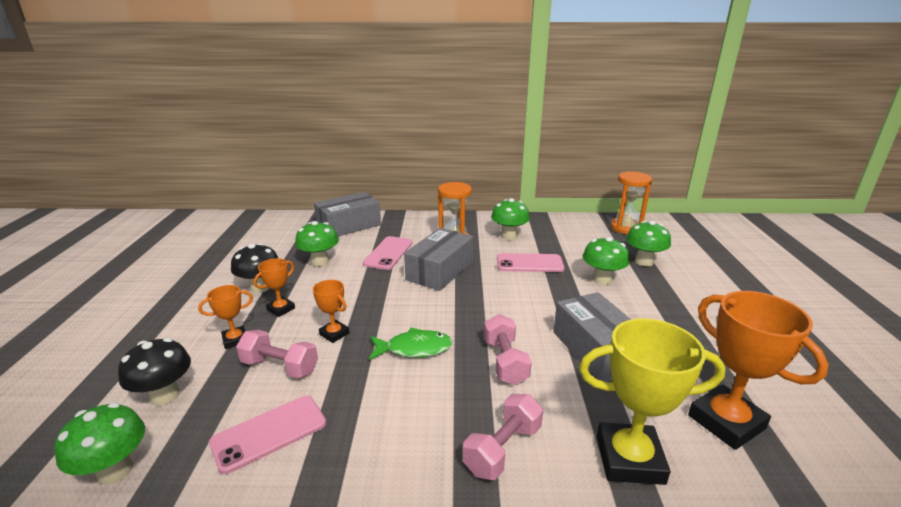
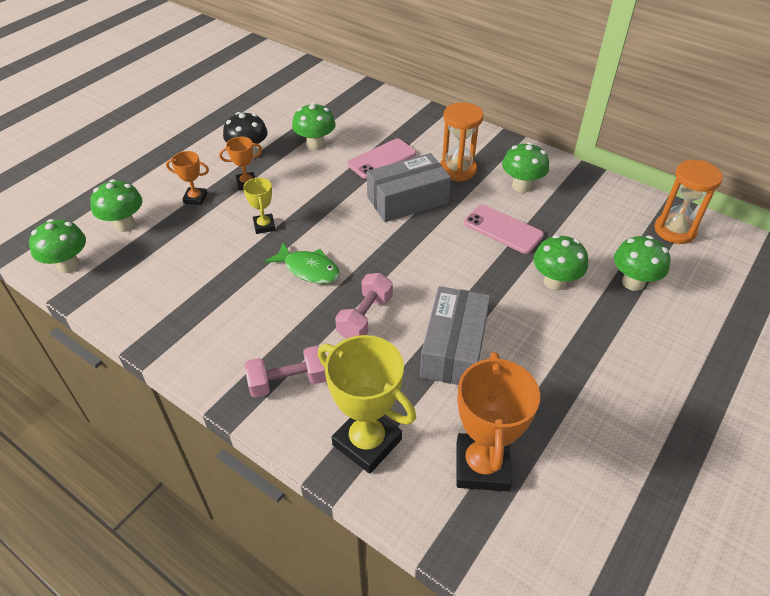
camera: 35 degrees right, 20 degrees up
(165, 396) = (124, 225): black mushroom -> green mushroom
(269, 433) = (161, 286): pink phone -> none
(280, 367) = (205, 237): pink dumbbell -> none
(334, 334) = (264, 226): orange trophy -> yellow trophy
(349, 225) = (377, 109): grey box -> none

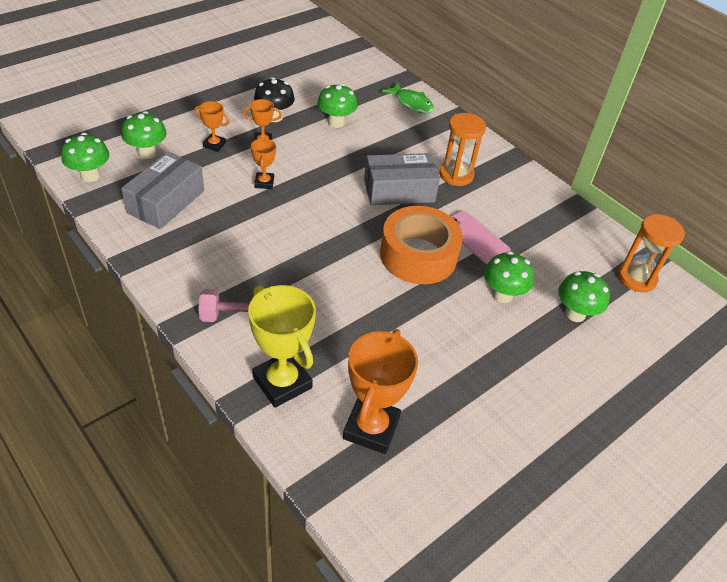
camera: 10 degrees right, 0 degrees up
(264, 226) = (264, 183): yellow trophy -> orange trophy
(308, 269) = (288, 229): green fish -> green fish (411, 103)
(365, 317) = (321, 281): pink dumbbell -> none
(382, 159) = (390, 149): pink phone -> none
(454, 263) = (418, 255): none -> orange tape
(454, 348) = (387, 327): grey box -> grey box (166, 202)
(521, 186) = (509, 203): green mushroom -> none

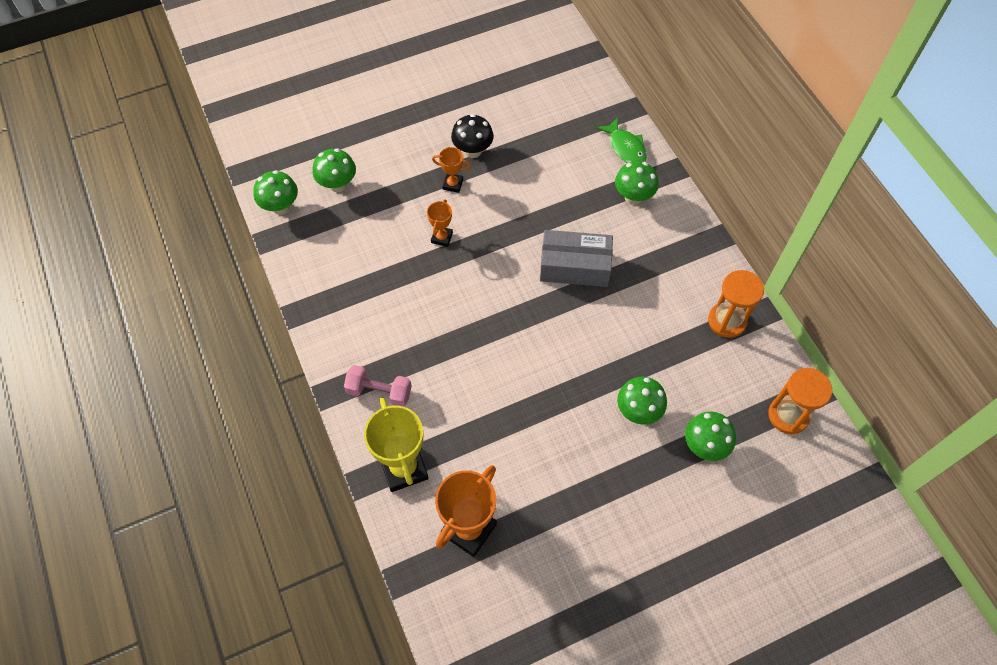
camera: 20 degrees right, 15 degrees up
(166, 202) = (344, 248): grey box -> none
(214, 145) = (404, 182): orange trophy -> none
(336, 122) = (535, 166): green mushroom -> green mushroom (633, 197)
(418, 255) = (569, 350): orange tape -> none
(456, 175) = (642, 254): orange hourglass -> orange hourglass (727, 321)
(475, 237) = (634, 337): pink phone -> none

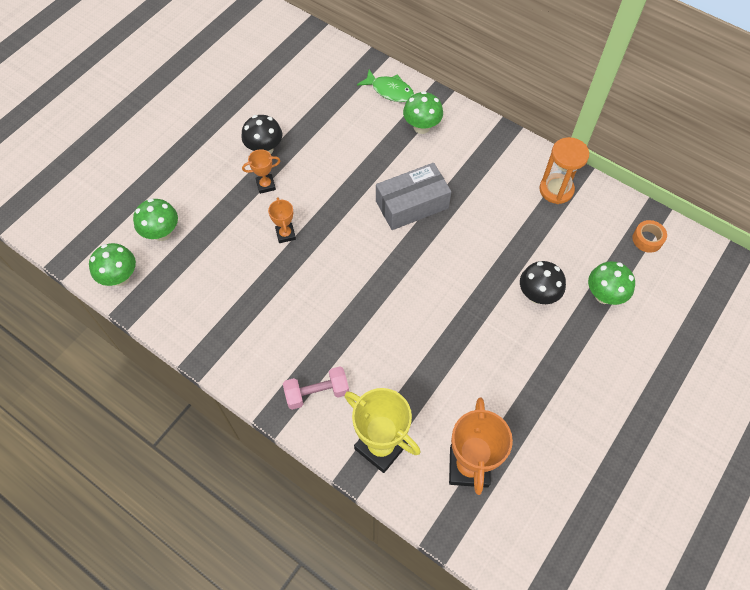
camera: 30 degrees left, 0 degrees up
(638, 411) = (537, 295): green mushroom -> black mushroom
(788, 415) = (647, 239): orange hourglass -> orange tape

